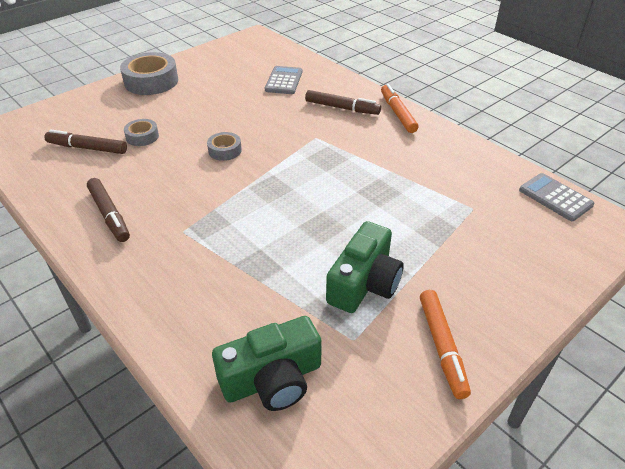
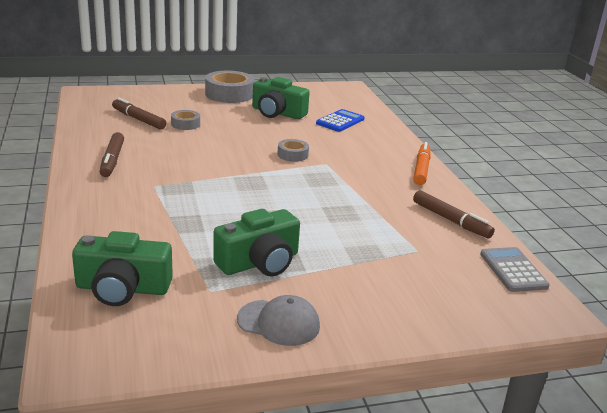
camera: 25 degrees right, 15 degrees down
(219, 90) = (277, 113): none -> green camera
(225, 150) = (239, 150): grey tape -> grey tape (292, 155)
(284, 81) = (340, 121): grey calculator -> blue calculator
(342, 108) = (372, 152): brown marker -> brown marker (450, 220)
(441, 346) = (278, 322): orange marker -> grey cap

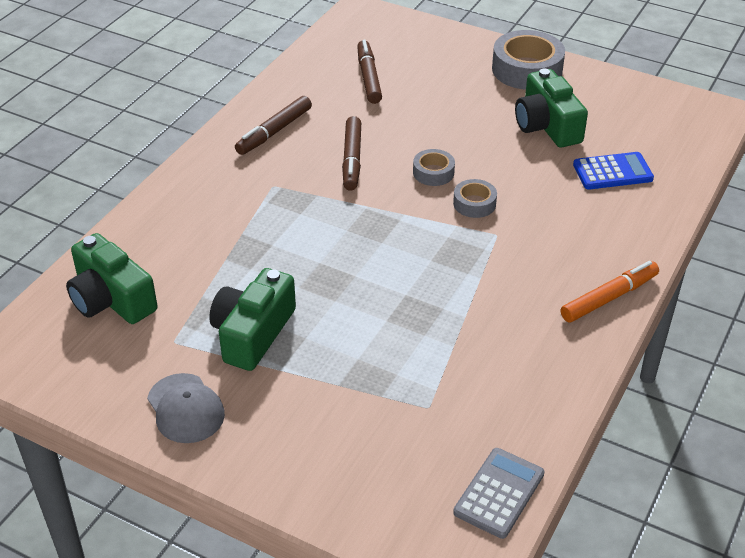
camera: 45 degrees right, 15 degrees up
(185, 124) = (411, 104): grey tape -> grey tape (433, 172)
(259, 262) = (253, 333): green camera -> green camera turned 105 degrees clockwise
(450, 220) = (529, 390): brown marker -> brown marker (352, 159)

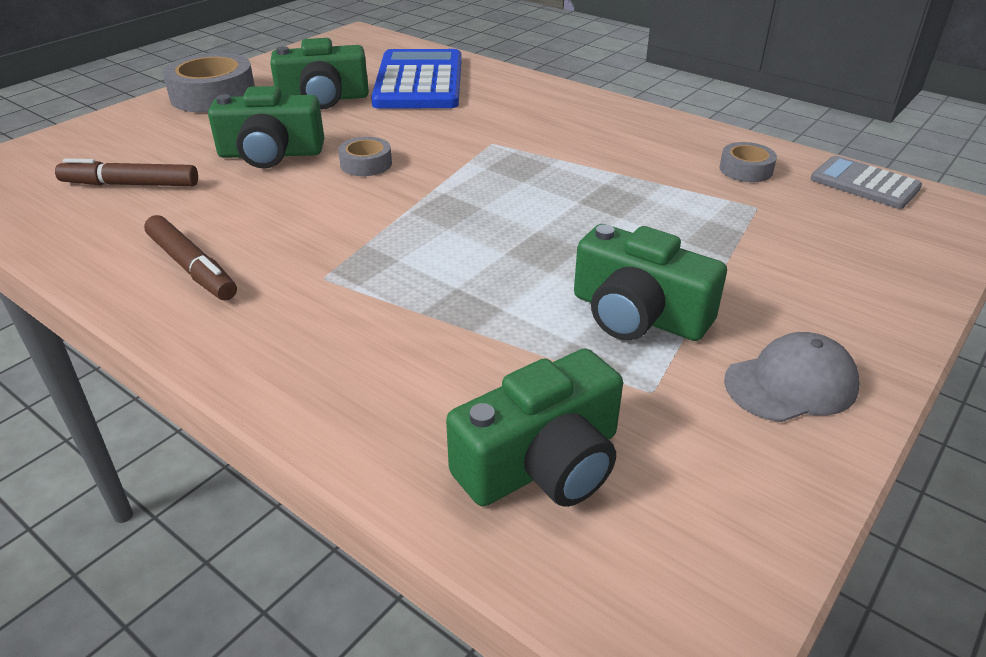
camera: 80 degrees left, 5 degrees down
(352, 159) = (304, 212): brown marker -> none
(434, 124) = (271, 154): none -> green camera
(474, 204) = (435, 148): grey tape -> grey tape (746, 170)
(609, 298) = (601, 106): orange marker -> none
(612, 172) = (419, 81): blue calculator -> blue calculator, size x1.82

